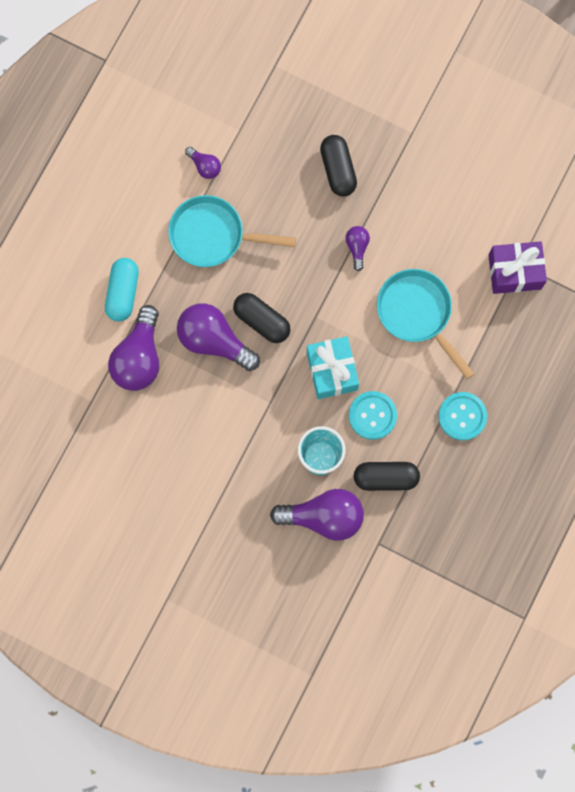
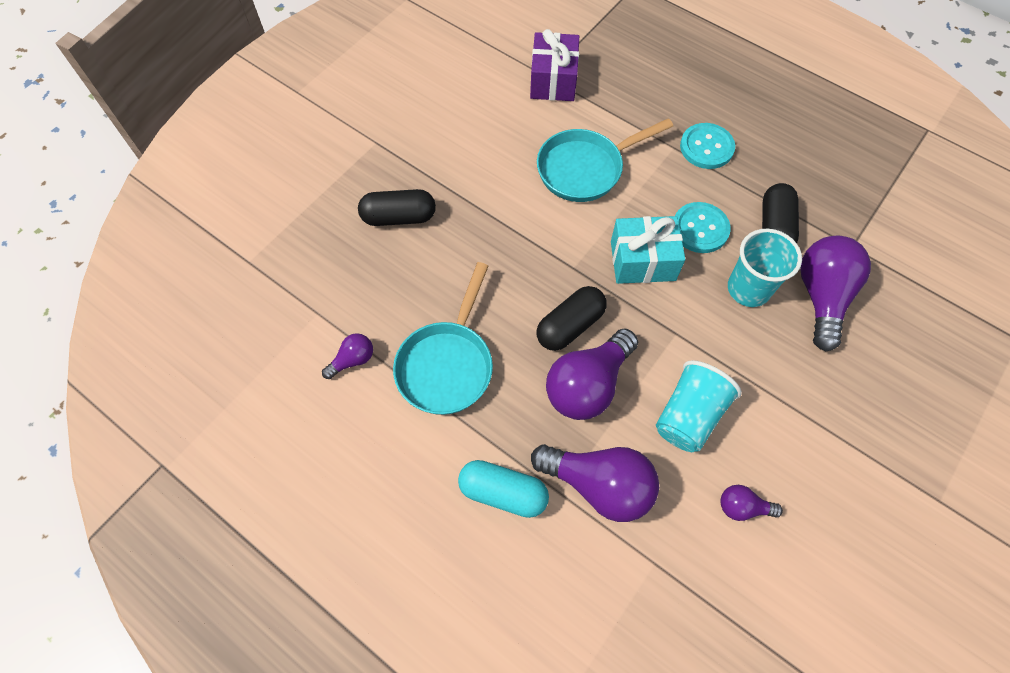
camera: 80 degrees left, 15 degrees down
(202, 417) = (689, 416): none -> turquoise cup
(357, 247) = (497, 213): purple light bulb -> purple light bulb (742, 507)

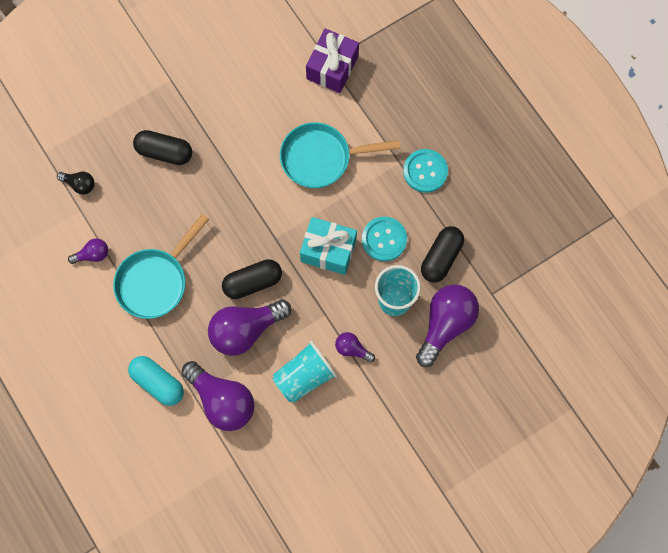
camera: 20 degrees right, 10 degrees up
(306, 284) = (79, 184): none -> black light bulb
(742, 507) = (309, 449): purple light bulb -> purple light bulb (352, 349)

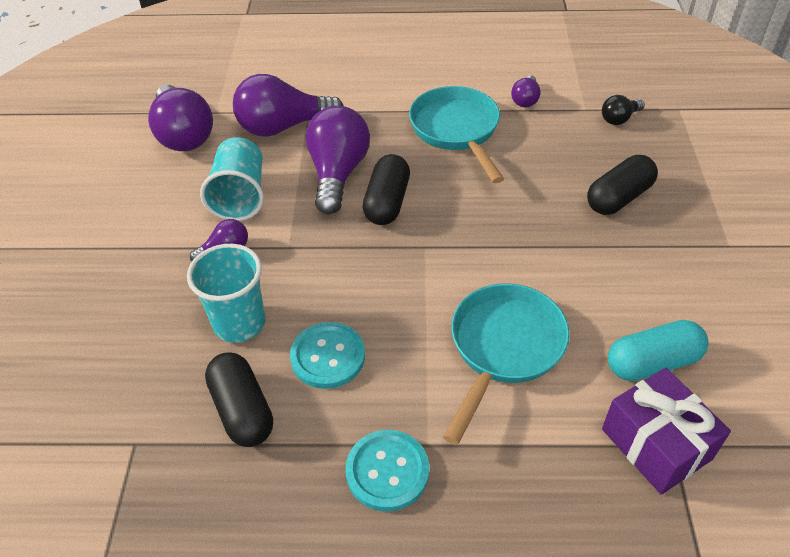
camera: 125 degrees right, 25 degrees down
(158, 383) = (347, 93): turquoise capsule -> turquoise capsule (652, 363)
(328, 250) = (365, 289): turquoise gift -> none
(445, 325) = (154, 360): purple light bulb -> purple light bulb (184, 135)

